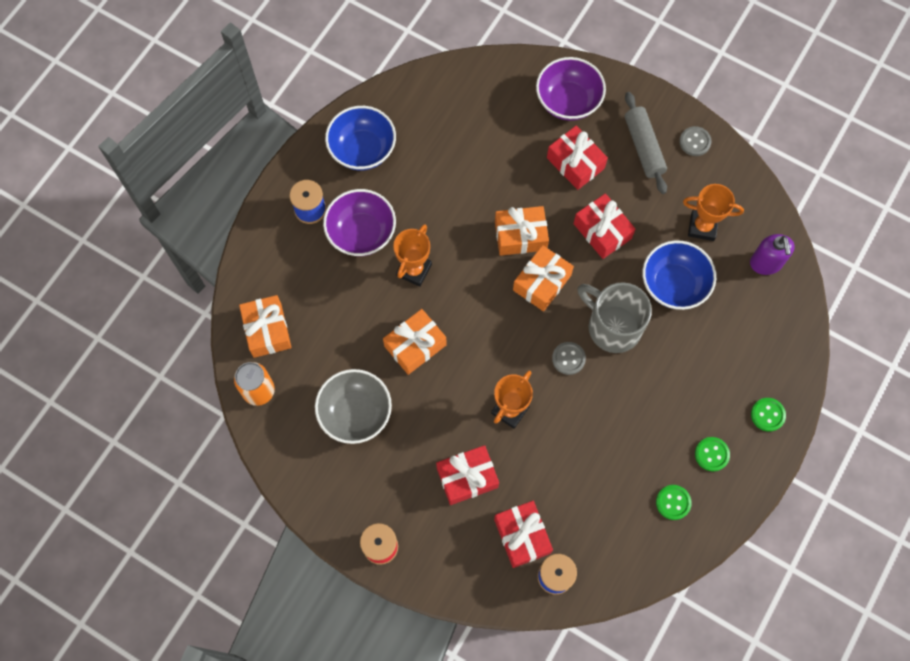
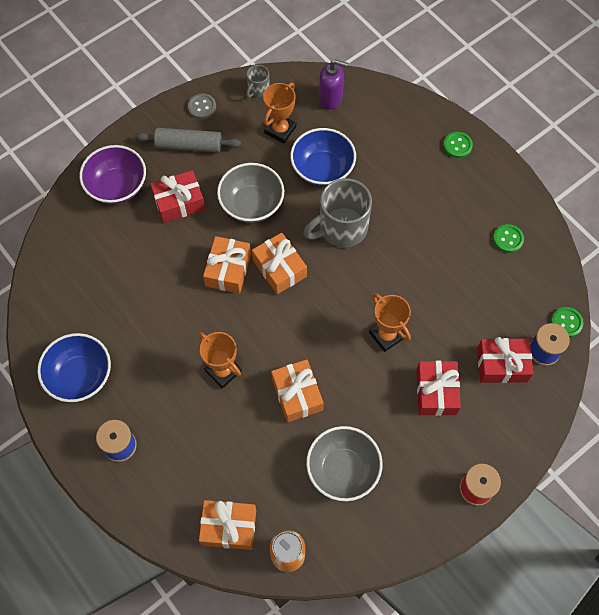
camera: 70 degrees left, 5 degrees down
(361, 233) = (166, 405): purple bowl -> none
(568, 358) = (357, 272): grey button -> none
(602, 231) = (252, 204): red gift -> grey bowl
(711, 454) = (477, 196): green button -> green button (566, 322)
(742, 187) = (258, 89): none -> grey mug

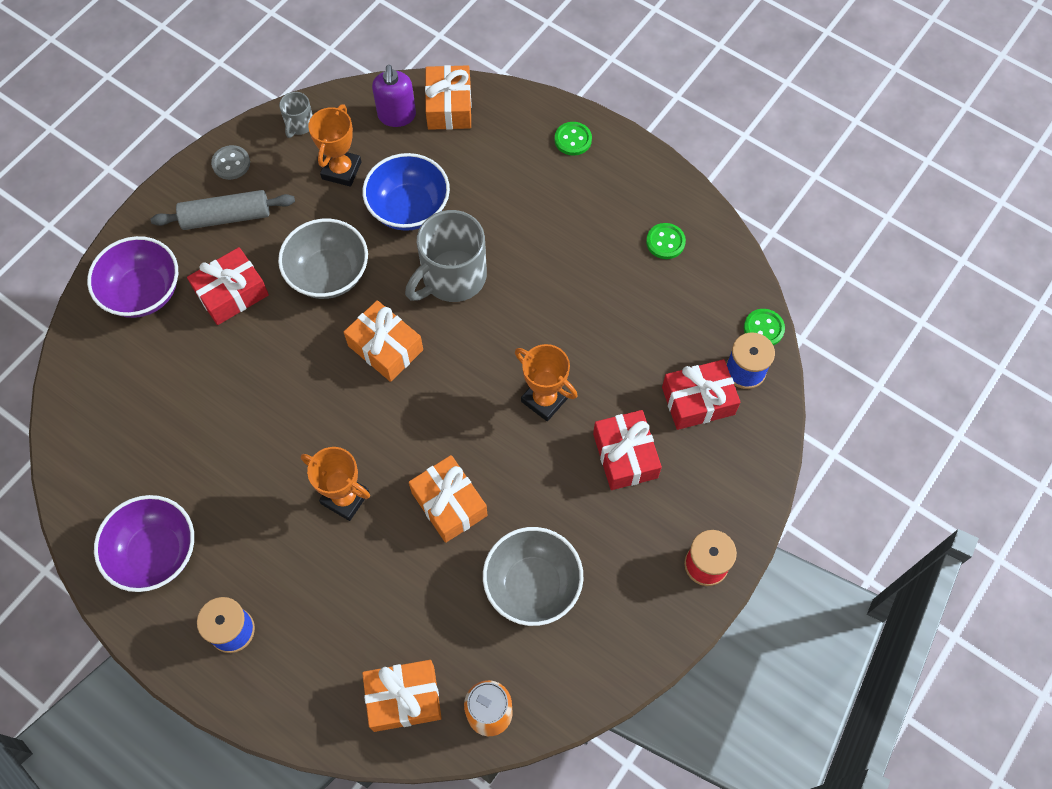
camera: 15 degrees left, 0 degrees up
(80, 376) = (156, 553): blue bowl -> purple bowl
(228, 270) = (319, 366): orange gift -> orange gift (449, 106)
(330, 98) = (397, 116): purple soap dispenser -> purple soap dispenser turned 90 degrees clockwise

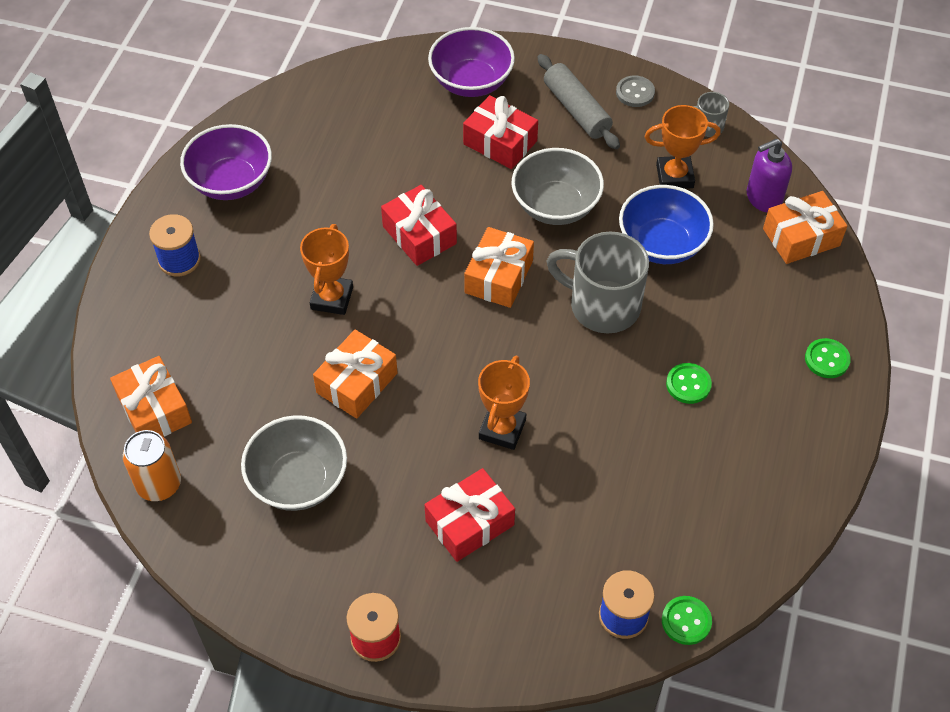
camera: 70 degrees right, 10 degrees down
(665, 242) = (746, 487): green button -> green button (688, 384)
(698, 401) = (564, 576): red gift -> red gift (419, 235)

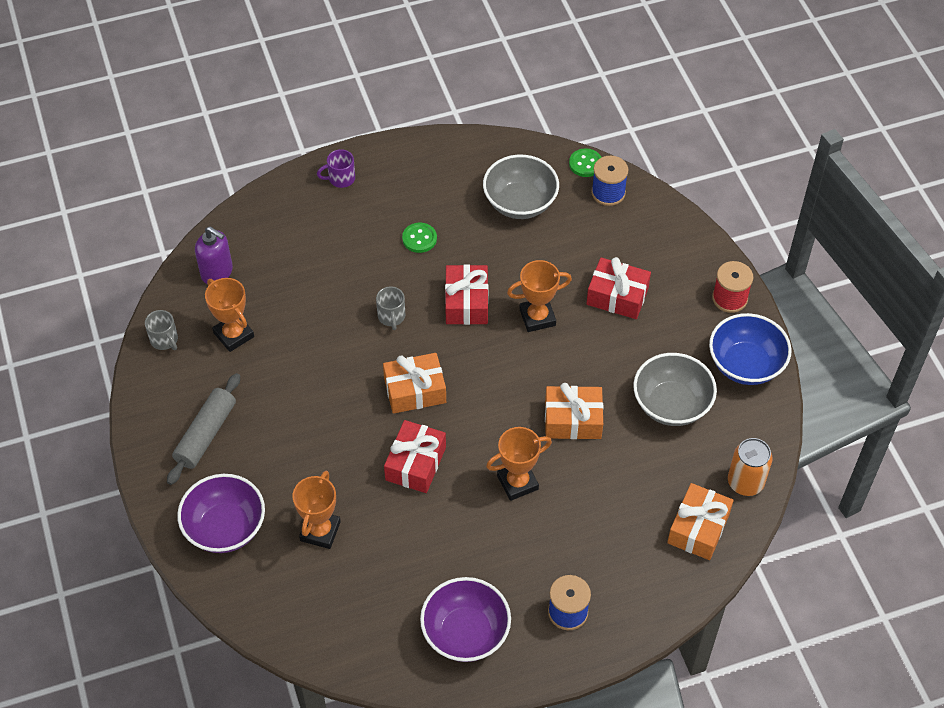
camera: 125 degrees left, 0 degrees up
(412, 138) = (320, 531): none -> orange trophy
(500, 142) = (280, 466): red gift -> red gift (466, 302)
(555, 206) = (320, 393): grey bowl -> grey bowl (520, 203)
(602, 305) = (391, 317): grey mug -> grey mug, size x0.48
(635, 92) = (158, 405): grey button -> none
(662, 244) = (308, 310): blue bowl -> blue bowl (745, 364)
(801, 237) = (240, 235): orange gift -> none
(827, 359) = (340, 178): green button -> purple mug

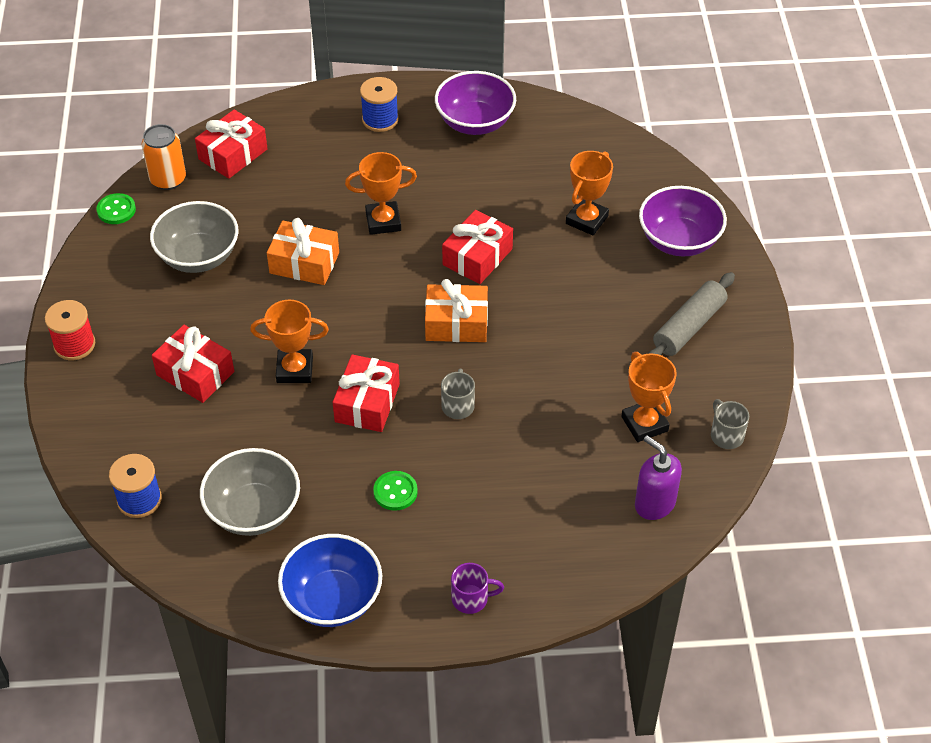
camera: 165 degrees left, 5 degrees down
(585, 164) = (147, 546): green button -> green button (116, 210)
(698, 528) = (233, 154): orange gift -> red gift
(745, 364) = (101, 277): blue bowl -> blue bowl (332, 599)

